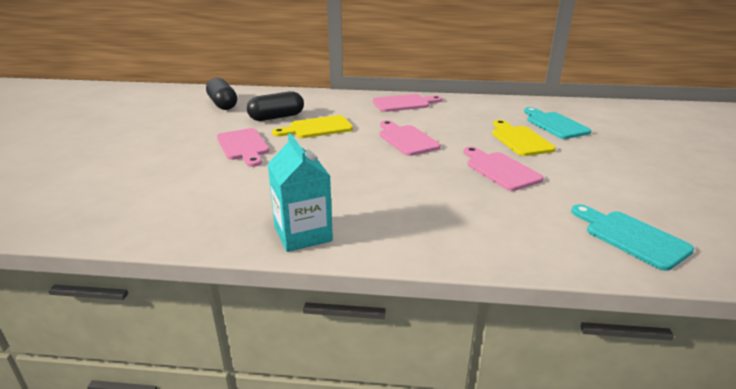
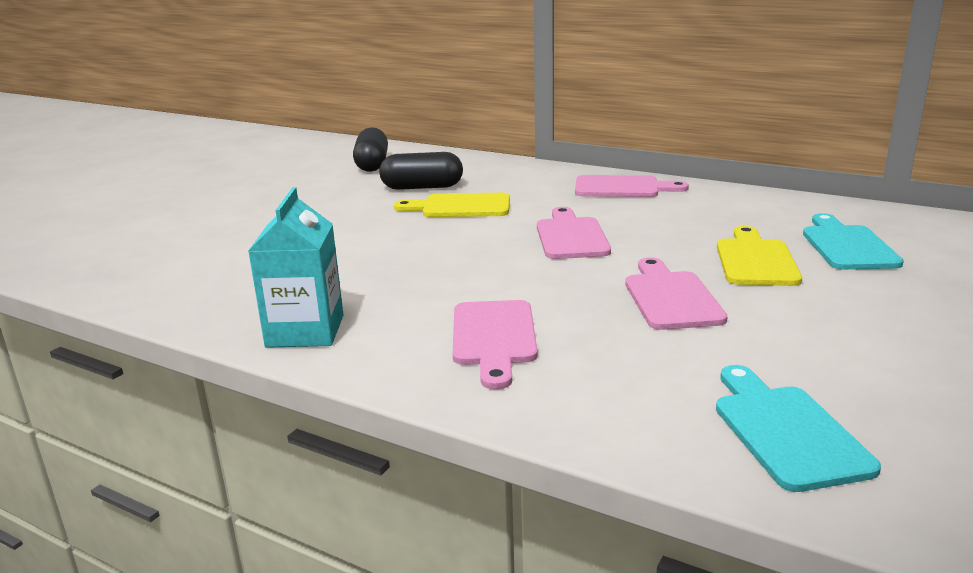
camera: 25 degrees right, 5 degrees down
(243, 146) = (344, 217): pink cutting board -> pink cutting board (494, 337)

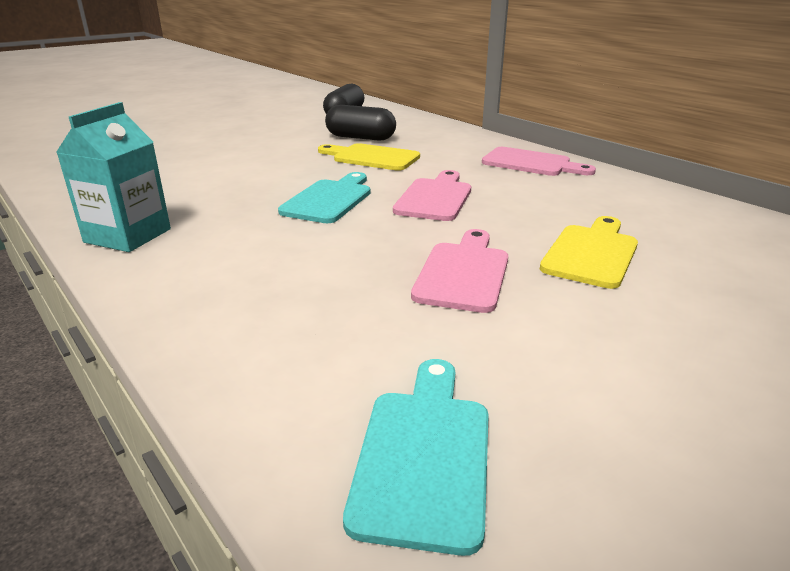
camera: 20 degrees right, 5 degrees up
(494, 337) = (260, 275): pink cutting board -> none
(847, 246) = (712, 258): turquoise cutting board -> turquoise cutting board (329, 200)

